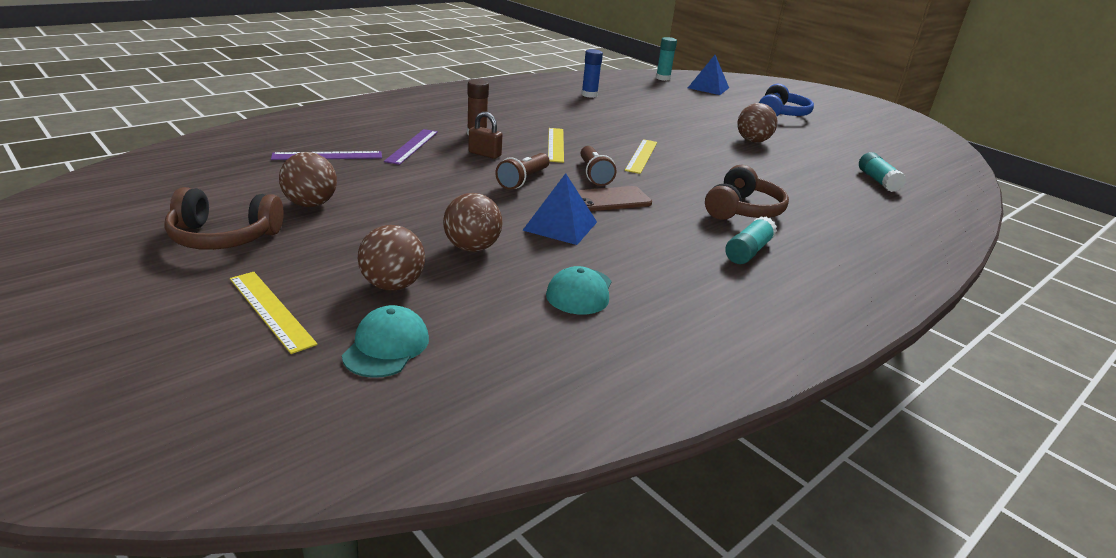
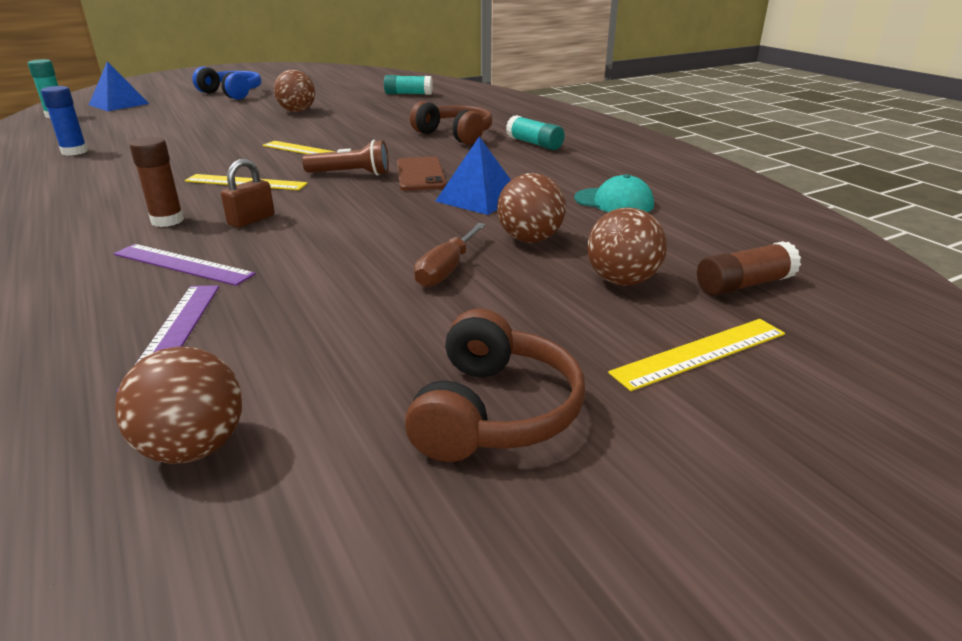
camera: 75 degrees left, 0 degrees up
(310, 204) = (383, 340): brown ball -> brown ball (193, 448)
(386, 346) = (744, 285): turquoise cap -> brown glue stick
(410, 218) = (447, 269): none -> brown screwdriver
(523, 180) = (351, 205): brown flashlight -> none

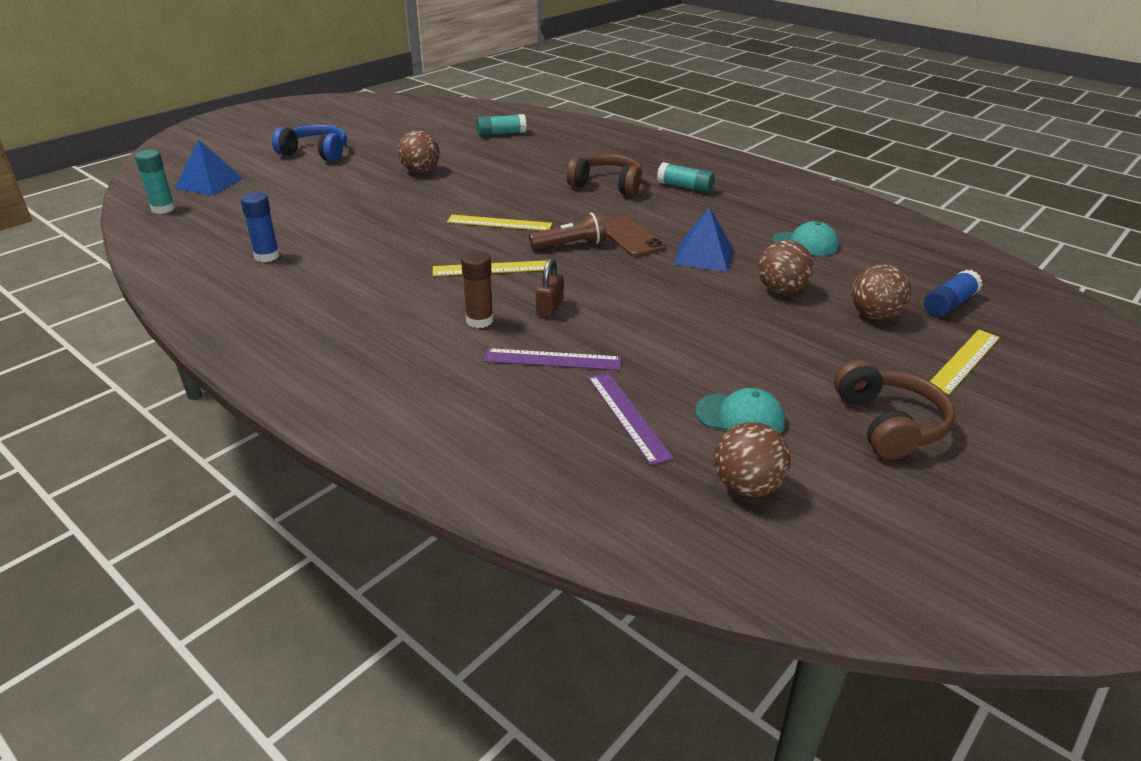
camera: 20 degrees left, 5 degrees up
(303, 360) = (740, 417): none -> turquoise cap
(447, 269) = (752, 327): brown screwdriver -> none
(744, 285) = (949, 304): brown glue stick -> blue glue stick

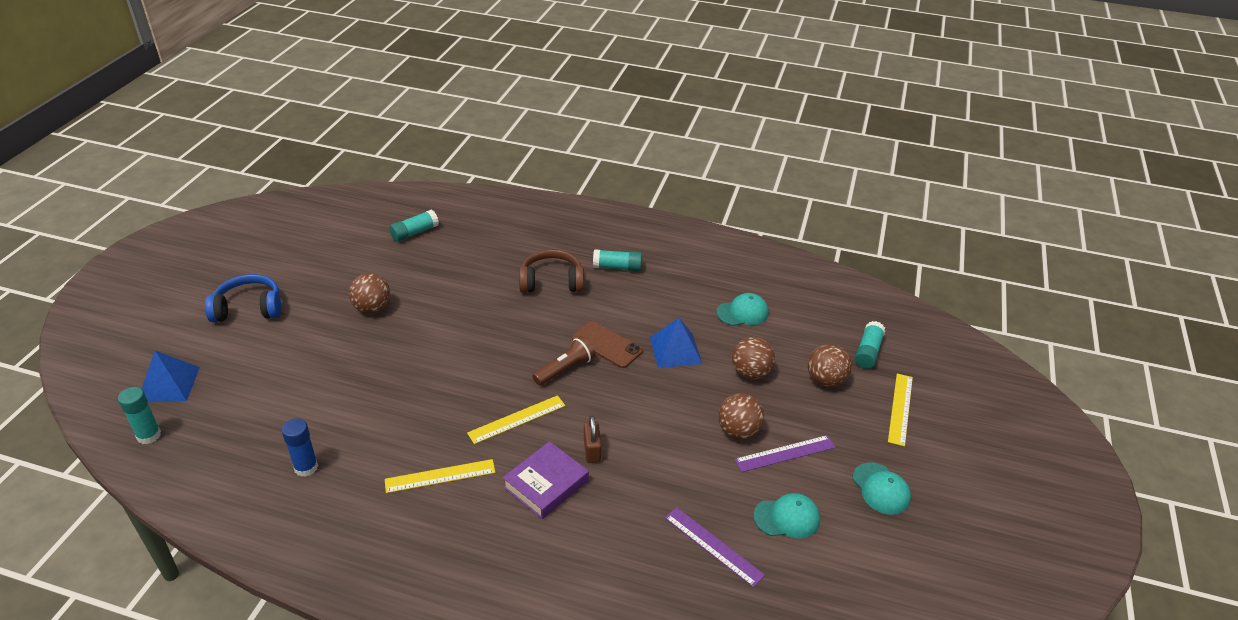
camera: 25 degrees left, 5 degrees up
(479, 321) = (546, 484): brown glue stick -> purple book
(499, 223) = (489, 359): yellow ruler -> yellow ruler (440, 476)
(552, 359) = (627, 507): purple ruler -> purple ruler (785, 453)
(747, 486) = (822, 581): brown ball -> brown ball (738, 431)
(889, 424) = (881, 489): brown headphones -> turquoise cap
(949, 304) = (868, 352): blue glue stick -> turquoise glue stick

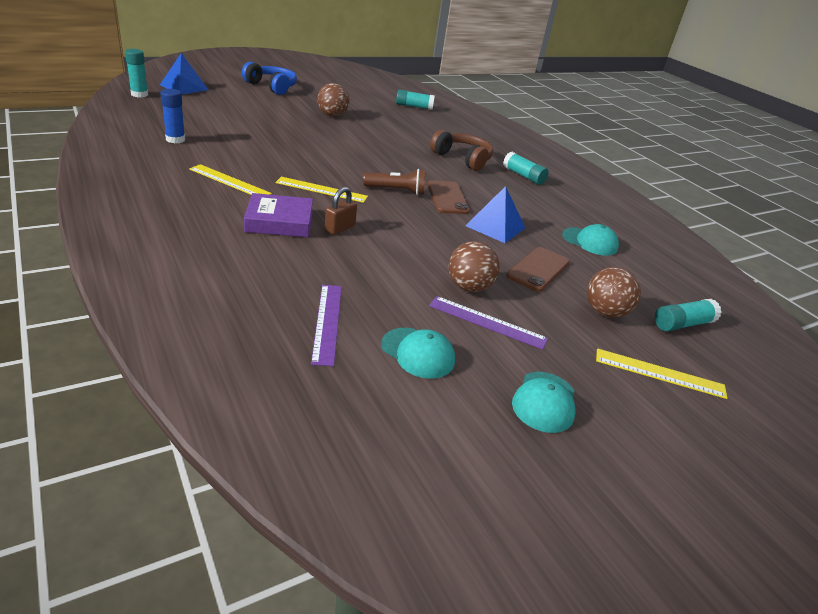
camera: 40 degrees right, 5 degrees down
(750, 373) = (538, 269): brown ball -> brown phone
(900, 409) = (659, 373): yellow ruler -> yellow ruler turned 45 degrees clockwise

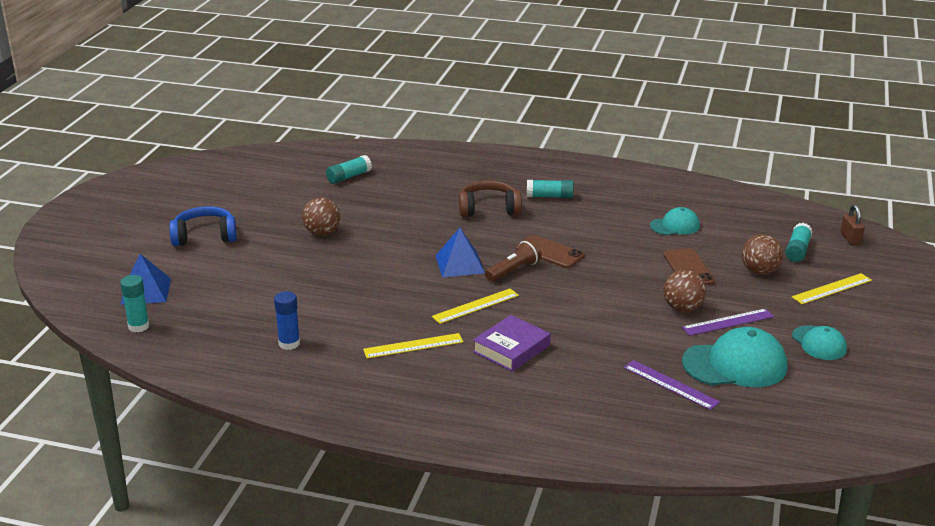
camera: 40 degrees left, 5 degrees down
(340, 228) = (549, 325): brown padlock -> brown padlock (850, 238)
(418, 353) = (735, 364): turquoise cap -> turquoise cap, size x1.72
(495, 226) = (615, 254): blue pyramid -> blue pyramid (459, 264)

